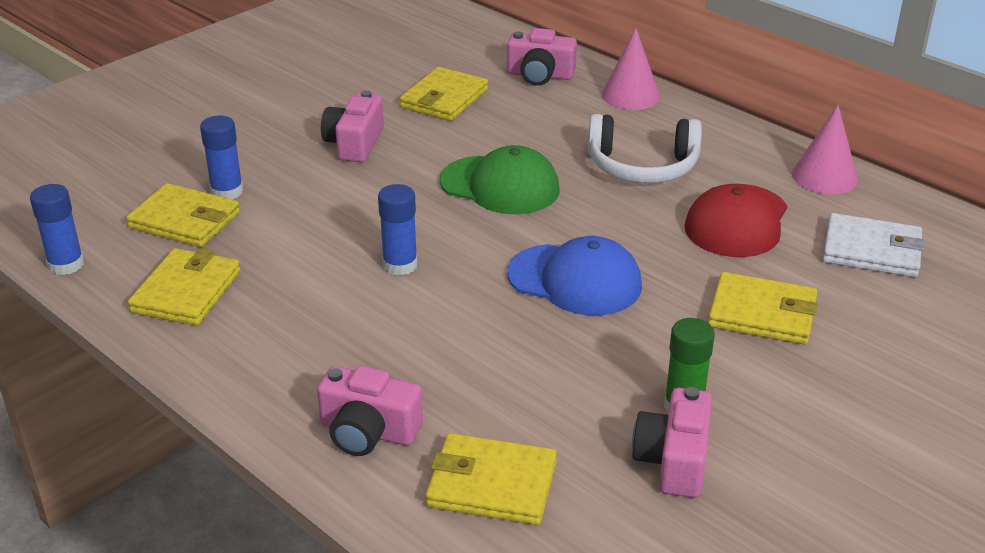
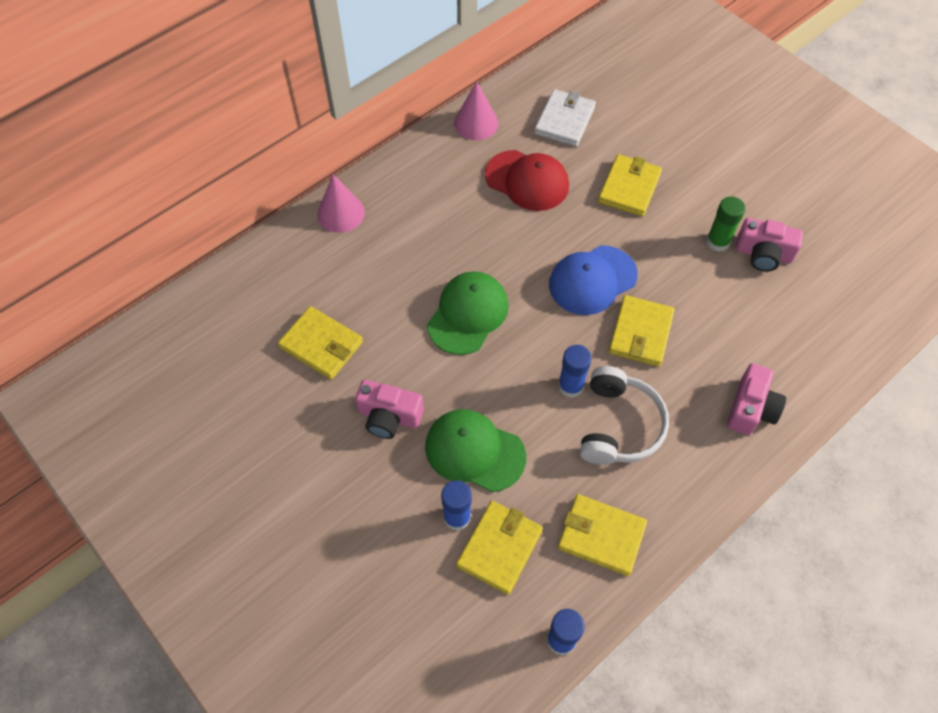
camera: 85 degrees left, 25 degrees up
(308, 199) = (474, 451): none -> green cap
(492, 484) = (790, 344): yellow wallet -> yellow wallet (640, 333)
(540, 75) = (293, 271): pink camera -> none
(575, 280) = (592, 280): blue cap -> blue cap turned 150 degrees counterclockwise
(642, 166) = (450, 222): white headphones -> white headphones (618, 425)

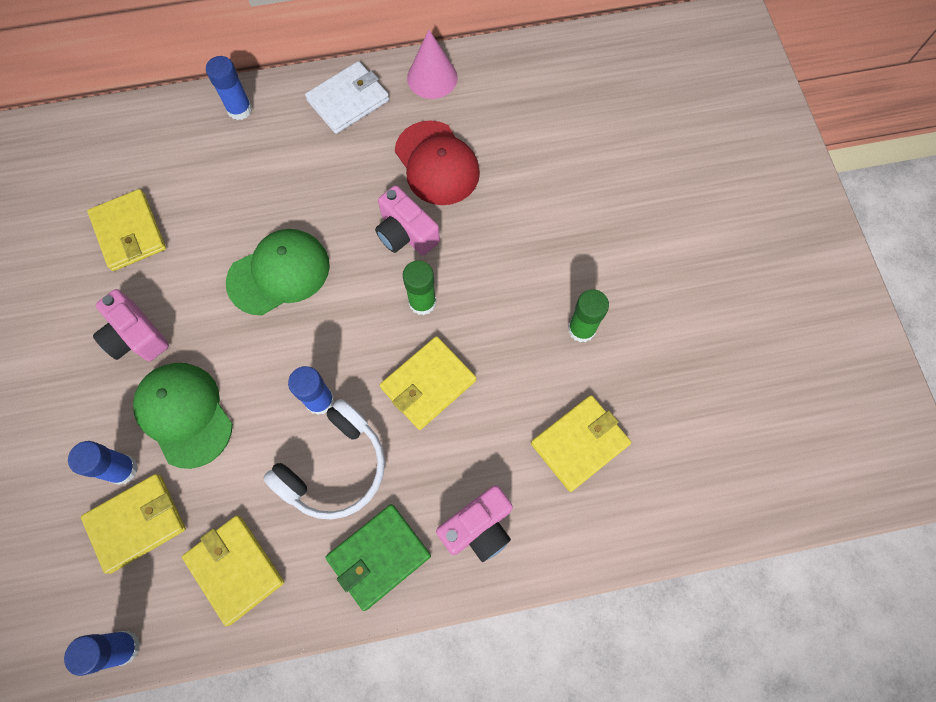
camera: 30 degrees right, 10 degrees up
(341, 213) = (239, 109): pink cone -> blue glue stick
(564, 120) = (522, 117): white wallet -> white wallet (348, 100)
(592, 280) = (422, 302): blue cap -> green glue stick
(629, 188) = (533, 223): yellow wallet -> yellow wallet (579, 444)
(698, 467) = (379, 556): none -> green wallet
(763, 254) = (620, 368): pink camera -> pink camera (406, 233)

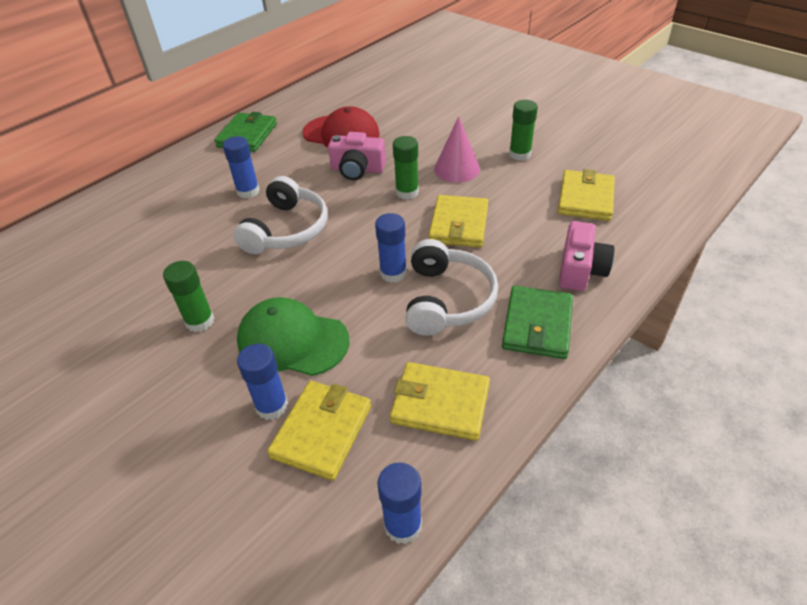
camera: 35 degrees left, 25 degrees down
(129, 232) = (134, 270): yellow wallet -> none
(136, 336) = (200, 321): pink camera -> green glue stick
(239, 109) = (167, 172): blue glue stick -> blue glue stick (248, 191)
(279, 273) = (286, 229): green cap -> white headphones
(348, 100) = (247, 135): white wallet -> green wallet
(432, 77) = (295, 104): pink cone -> pink cone (457, 169)

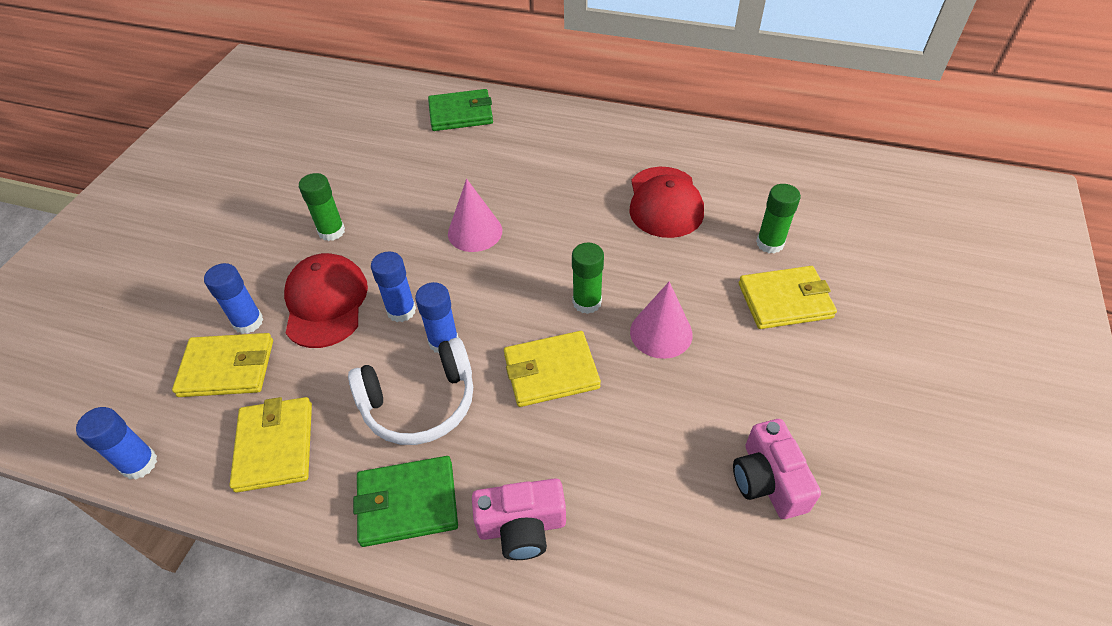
camera: 65 degrees right, 5 degrees up
(247, 135) = (613, 134): green wallet -> green wallet (461, 114)
(248, 191) = (520, 178): blue glue stick -> blue glue stick (401, 310)
(286, 229) = (475, 232): white headphones -> pink cone
(292, 341) = (326, 303): green cap -> red cap
(357, 169) = (604, 243): pink camera -> pink camera (768, 480)
(519, 154) = (736, 390): green glue stick -> green glue stick (770, 243)
(585, 198) = (677, 497): yellow wallet -> yellow wallet (785, 300)

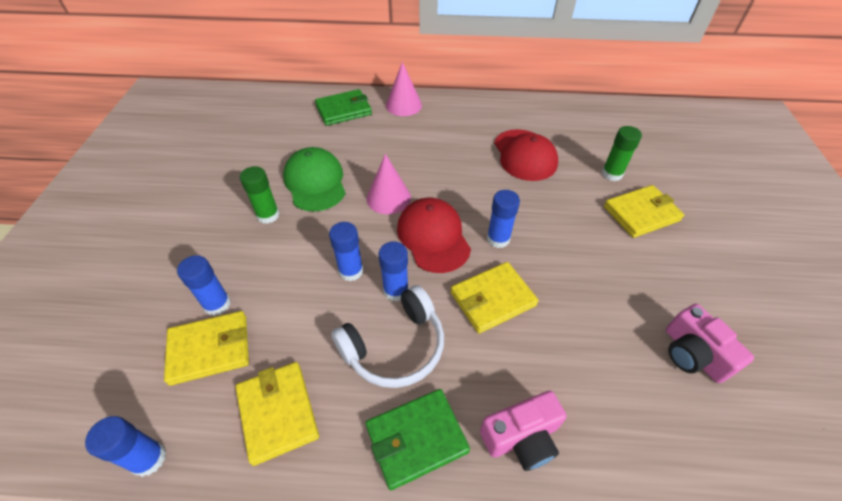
camera: 15 degrees left, 0 degrees up
(326, 303) = (283, 275): red cap -> red cap (433, 237)
(397, 200) = (315, 182): none -> green cap
(587, 302) = (498, 239): green glue stick -> blue glue stick
(661, 333) = (564, 253): pink cone -> pink cone (403, 105)

